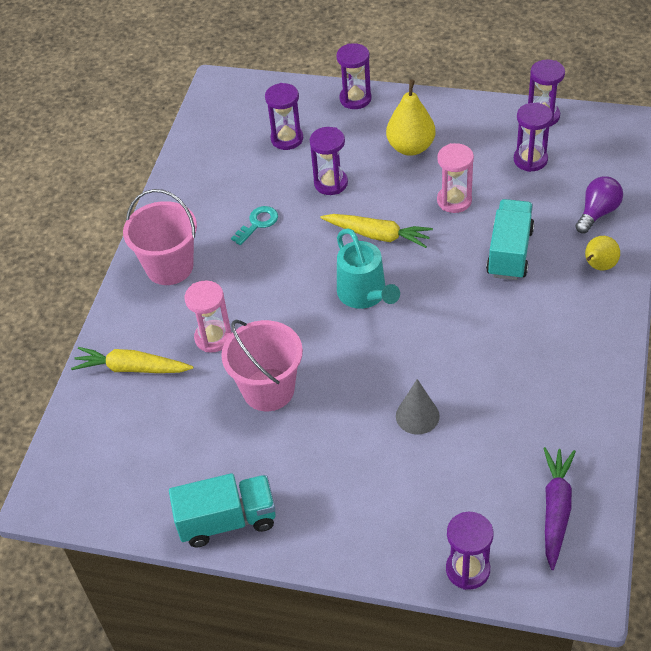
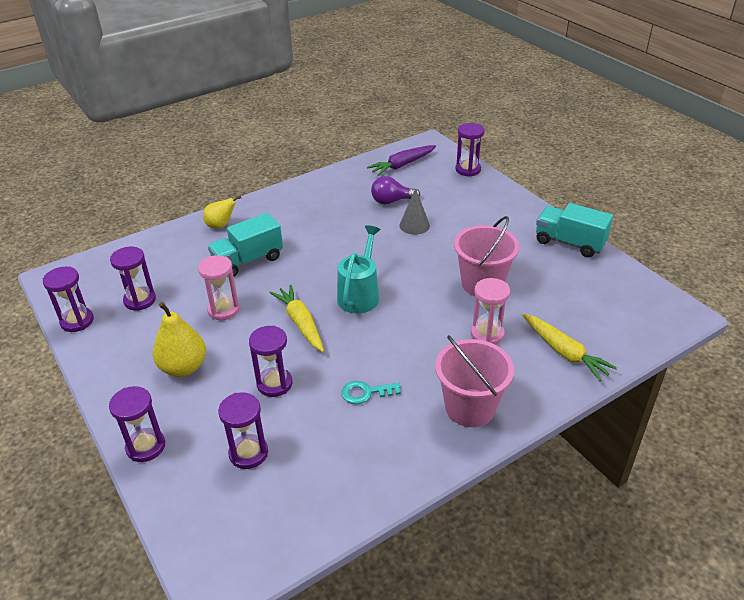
camera: 140 degrees left, 10 degrees down
(597, 213) = (170, 247): purple light bulb -> purple light bulb (392, 201)

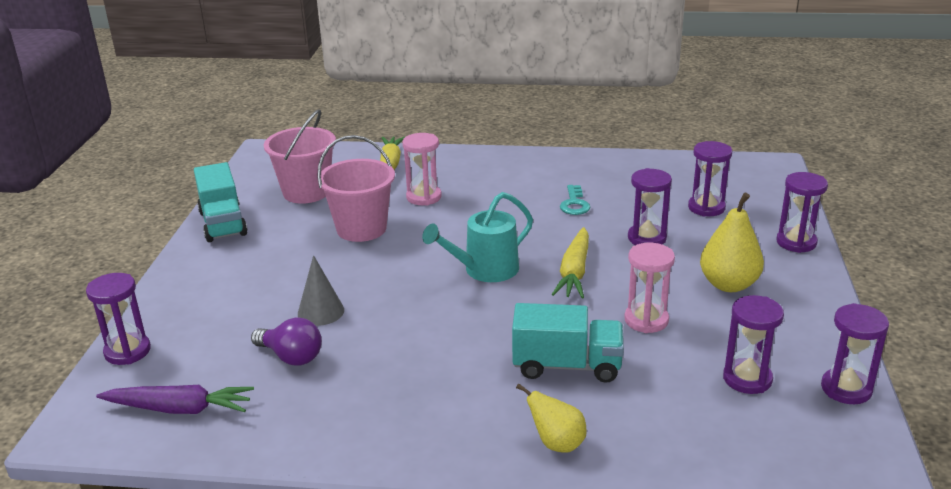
camera: 140 degrees left, 10 degrees down
(365, 393) = (574, 204): turquoise key -> turquoise key turned 60 degrees clockwise
(470, 407) = (508, 169): pink bucket -> pink bucket (306, 192)

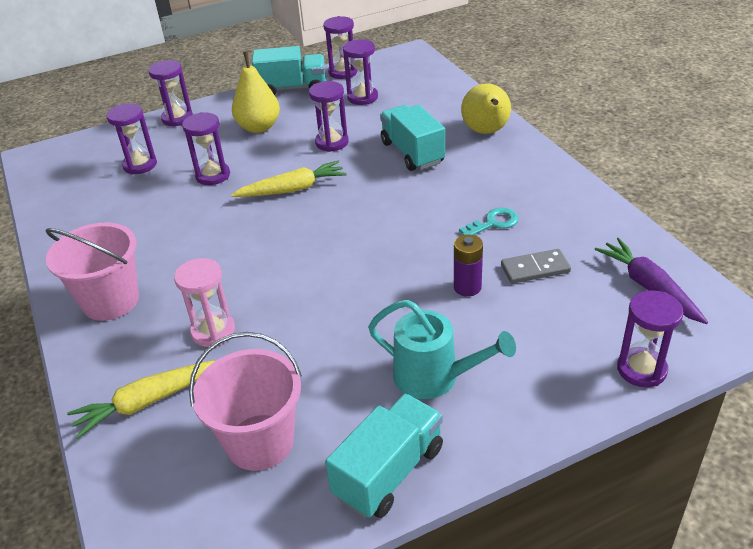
camera: 120 degrees left, 10 degrees up
(291, 357) = (535, 269): purple light bulb -> grey domino
(321, 312) = (467, 287): grey cone -> purple battery
(361, 229) = (312, 341): pink bucket -> pink bucket (110, 301)
(485, 270) = (326, 231): turquoise watering can -> turquoise watering can (434, 377)
(557, 443) = (486, 132): yellow pear -> yellow pear, size x1.56
(574, 204) = (171, 230): turquoise key -> turquoise key (493, 223)
(646, 320) = (332, 142): pink hourglass -> purple hourglass
(820, 333) = (292, 88): none -> turquoise truck

